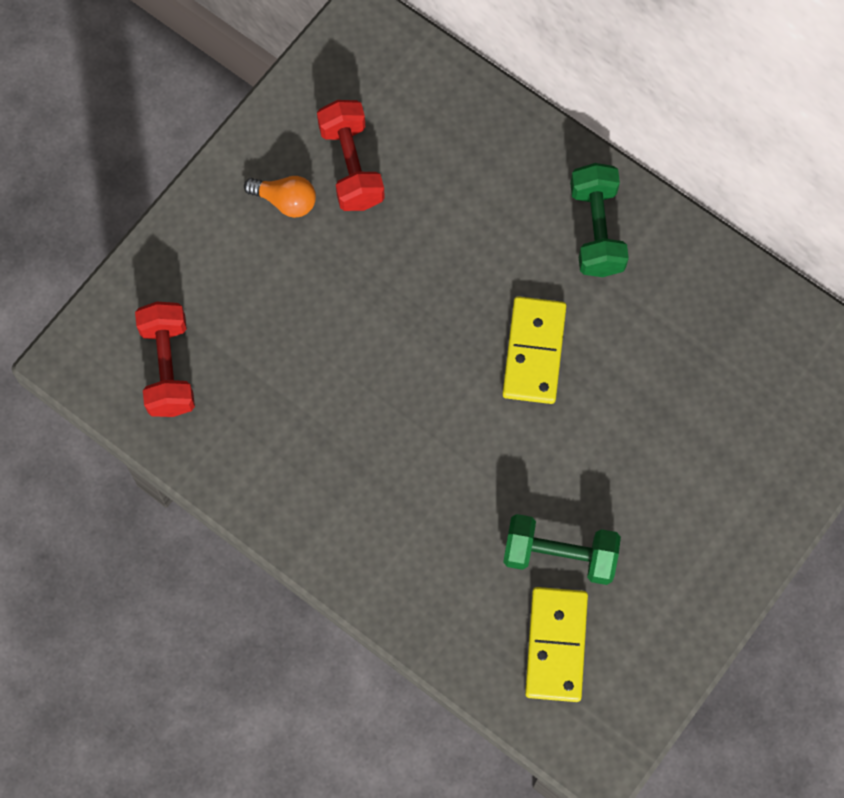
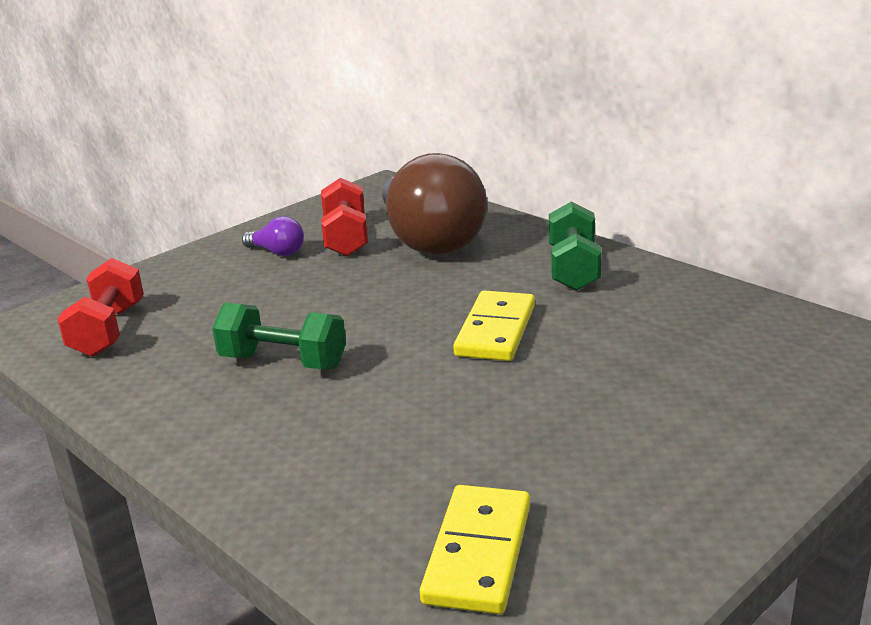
camera: 10 degrees right, 45 degrees down
(285, 201) = (277, 252): orange light bulb -> purple light bulb
(443, 170) = (429, 240): none -> brown light bulb
(559, 555) = (498, 471): green dumbbell -> green dumbbell (283, 362)

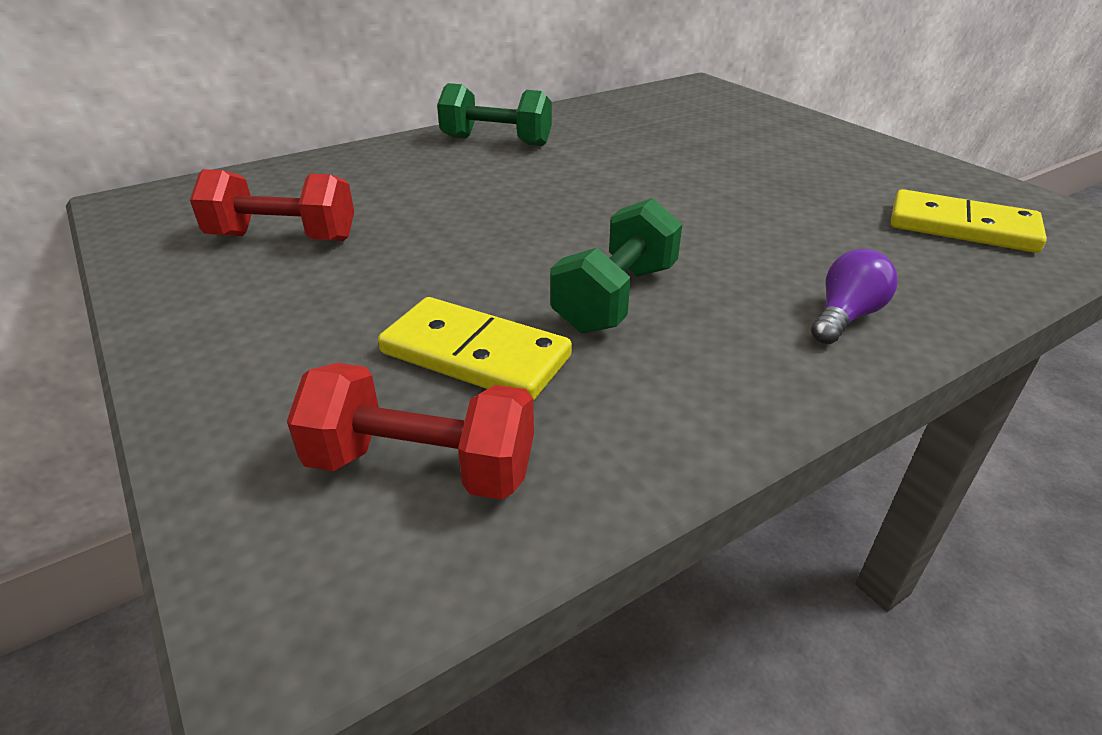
camera: 80 degrees left, 10 degrees up
(277, 252) = (269, 289): purple light bulb -> purple light bulb (845, 317)
(429, 240) = (355, 192): brown light bulb -> none
(496, 330) = (601, 183): yellow domino -> yellow domino (475, 355)

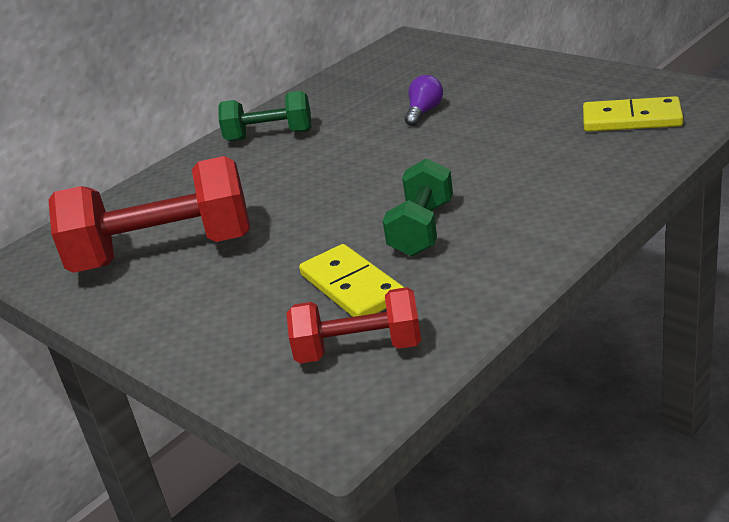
camera: 10 degrees left, 5 degrees down
(283, 238) = (164, 253): red dumbbell -> red dumbbell, size x1.74
(475, 355) = (352, 287): yellow domino -> yellow domino turned 45 degrees clockwise
(845, 317) = (569, 201): purple light bulb -> purple light bulb (424, 112)

